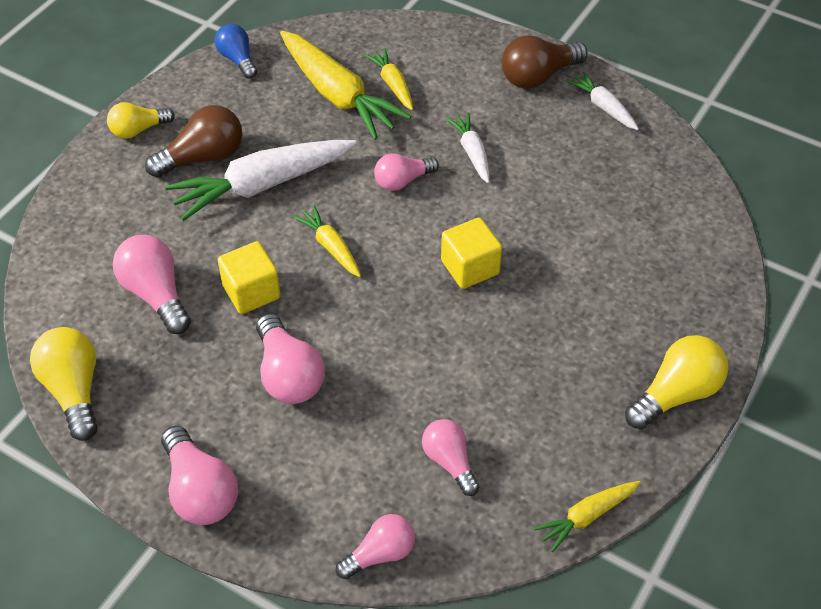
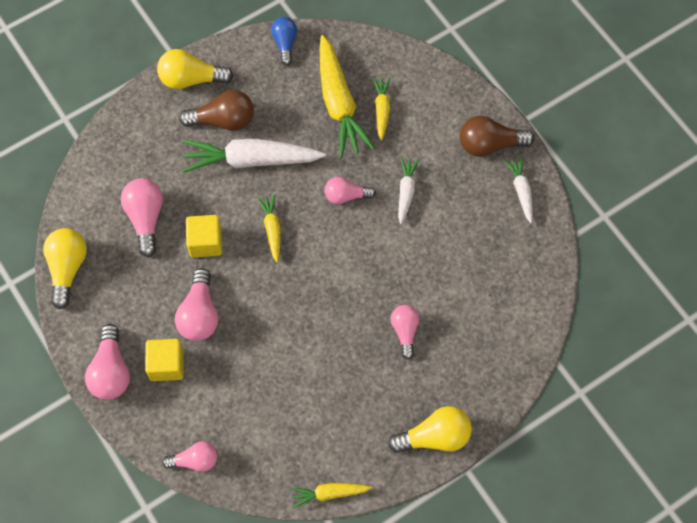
camera: 25 degrees right, 15 degrees up
(138, 130) = (191, 79): yellow light bulb -> yellow light bulb, size x1.50
(450, 462) = (267, 419): pink light bulb -> pink light bulb (405, 331)
(470, 267) = (354, 284): yellow cube -> yellow cube (166, 365)

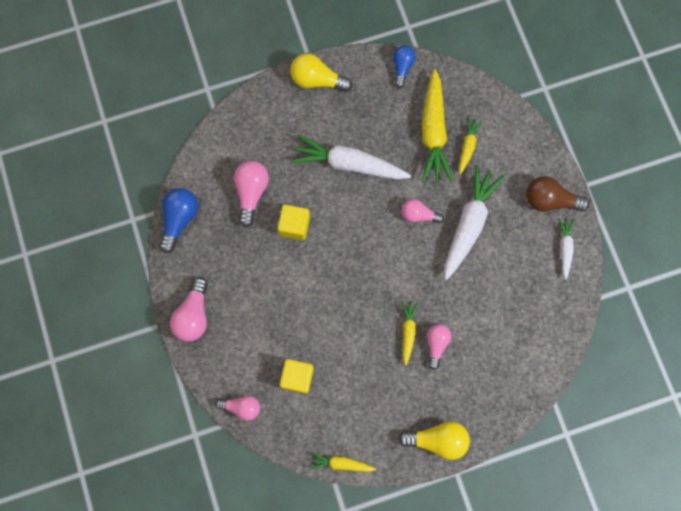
camera: 15 degrees right, 10 degrees up
(67, 269) = (179, 219): yellow light bulb -> blue light bulb
(166, 365) = (239, 321): yellow cube -> yellow cube (297, 377)
(199, 314) = (275, 286): pink light bulb -> none
(223, 120) = (334, 123): brown light bulb -> none
(272, 229) = (351, 228): yellow carrot -> yellow carrot (408, 332)
(406, 192) = (469, 224): white carrot -> white carrot, size x1.95

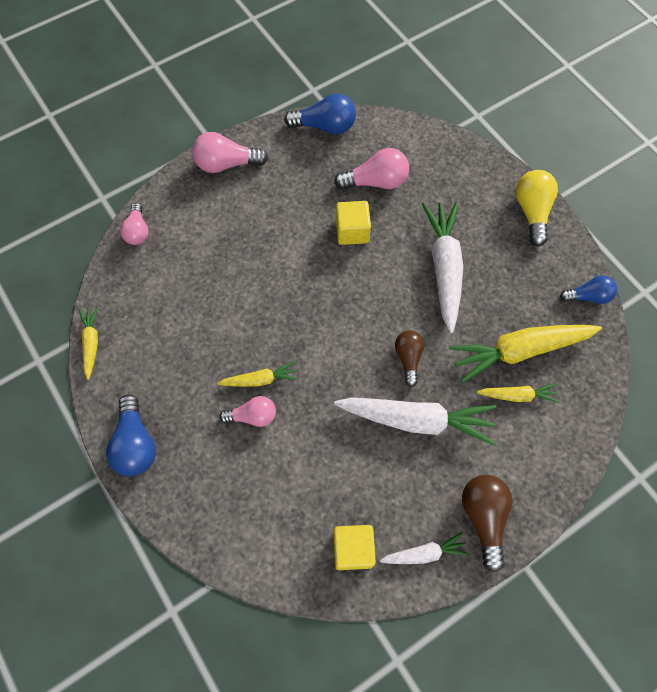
camera: 75 degrees right, 10 degrees down
(297, 377) = (181, 276): yellow cube -> yellow cube (353, 549)
(418, 215) = (408, 358): pink light bulb -> brown light bulb
(437, 439) = (135, 444): yellow light bulb -> blue light bulb

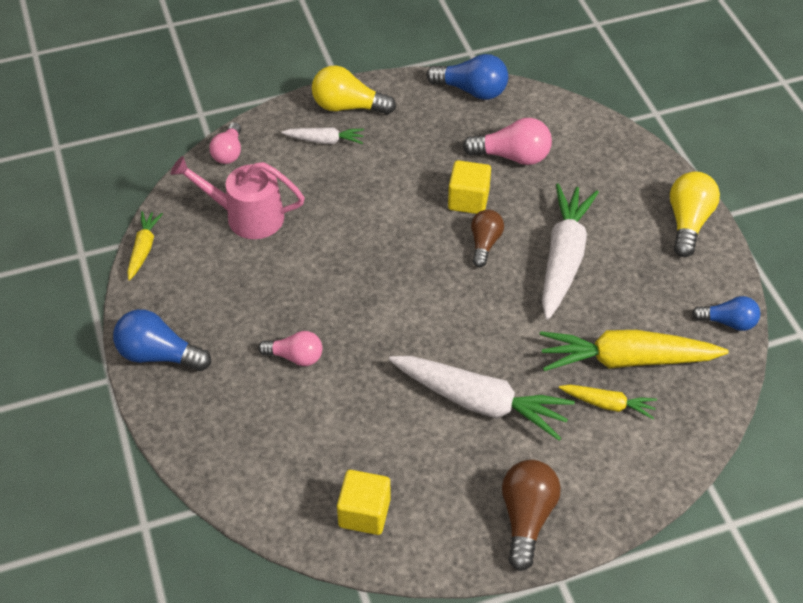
camera: 15 degrees right, 15 degrees down
(135, 444) = (159, 355): blue light bulb -> blue light bulb turned 105 degrees clockwise
(171, 290) = (246, 216): none -> pink watering can
(226, 164) = (348, 106): pink light bulb -> yellow light bulb
(260, 380) = (315, 323): yellow carrot -> none
(408, 358) = (491, 339): brown light bulb -> brown light bulb (484, 243)
(424, 553) = (444, 536): white carrot -> white carrot (325, 140)

